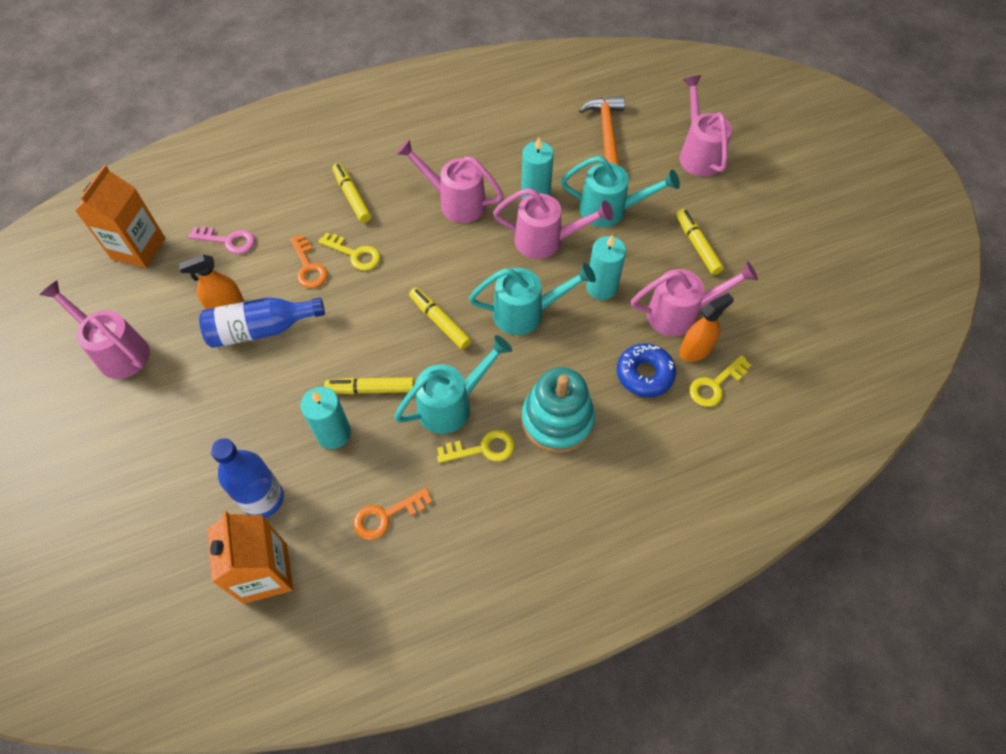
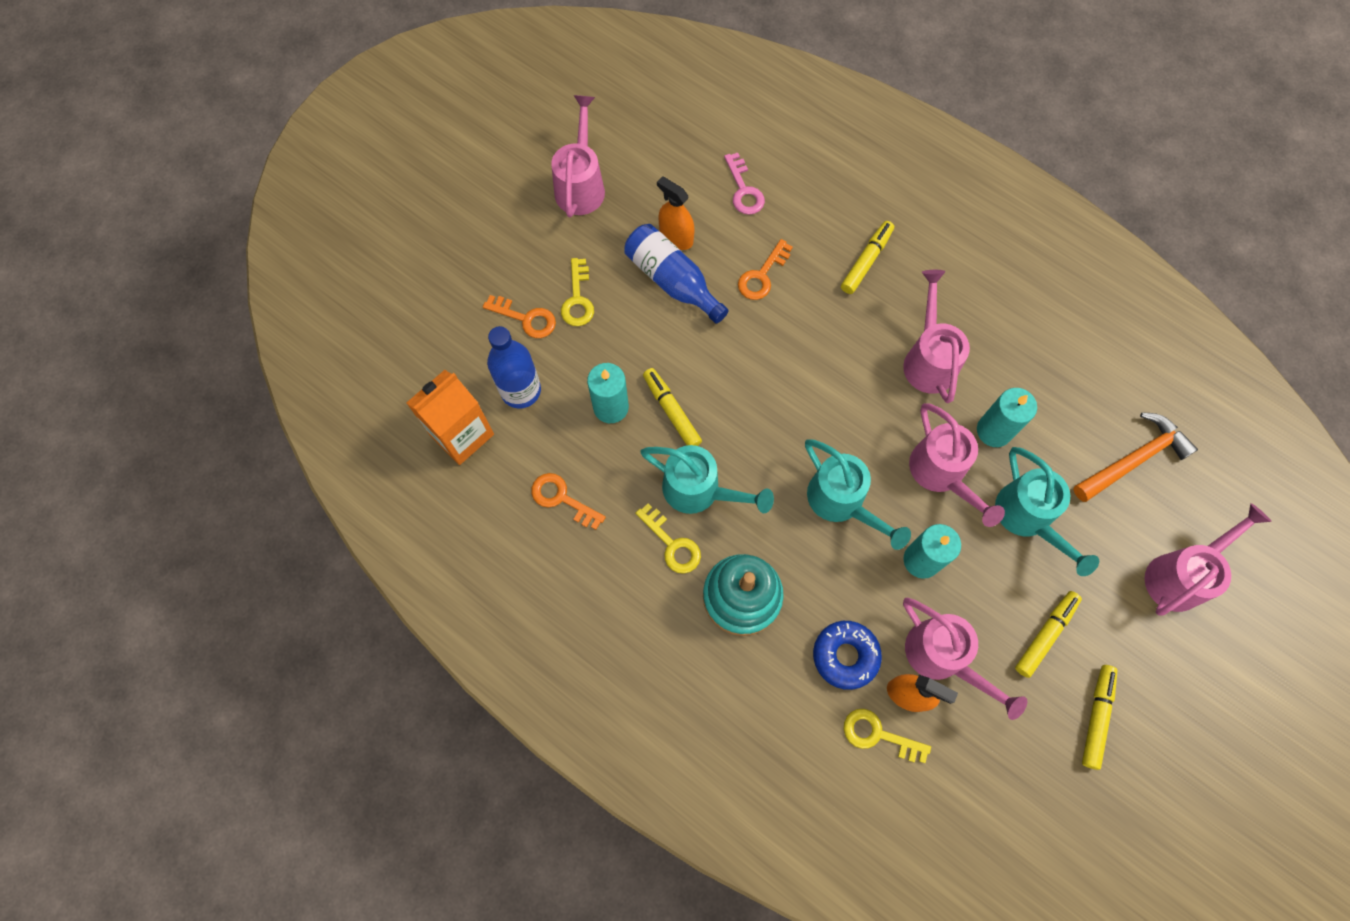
camera: 60 degrees right, 10 degrees up
(138, 248) = (687, 126): orange carton -> none
(201, 459) = (526, 318): none -> orange key
(355, 254) = (803, 306): yellow key -> yellow key (578, 299)
(440, 322) = (779, 428): yellow marker -> yellow marker (1096, 717)

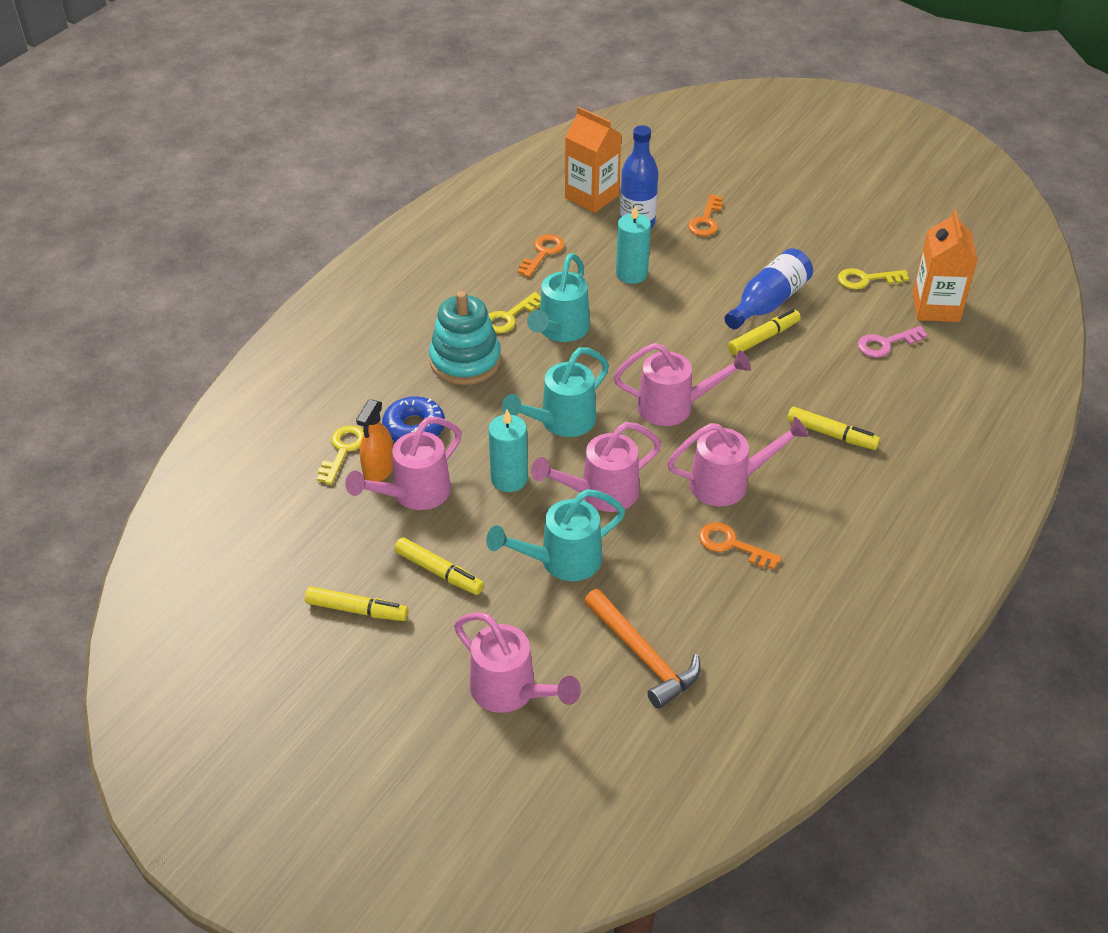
camera: 85 degrees right, 25 degrees down
(578, 299) = (733, 247): yellow key -> yellow key (866, 279)
(581, 185) = (852, 240): pink watering can -> pink watering can (674, 407)
(671, 411) = (635, 309): yellow marker -> yellow marker (763, 338)
(676, 237) = (816, 302): orange spray bottle -> none
(694, 137) = (936, 307): none -> orange carton
(762, 275) = (791, 360): orange key -> orange key (731, 545)
(994, 431) = (656, 535): turquoise candle -> none

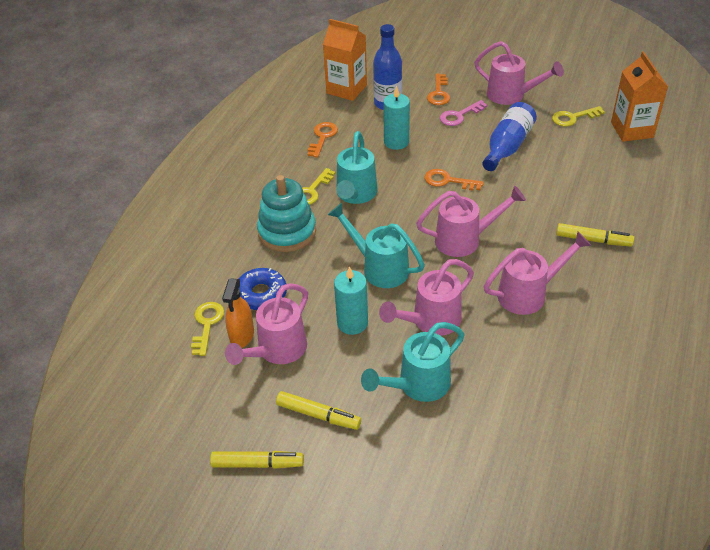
camera: 10 degrees left, 0 degrees up
(510, 691) = (412, 512): pink watering can -> pink watering can (511, 95)
(561, 422) = (379, 268): turquoise watering can -> turquoise watering can turned 90 degrees clockwise
(643, 656) = (512, 455): orange hammer -> none
(731, 545) = (550, 344): orange key -> orange key (448, 181)
(763, 338) = (513, 174): yellow marker -> none
(886, 344) = (606, 163): pink key -> pink key (459, 116)

